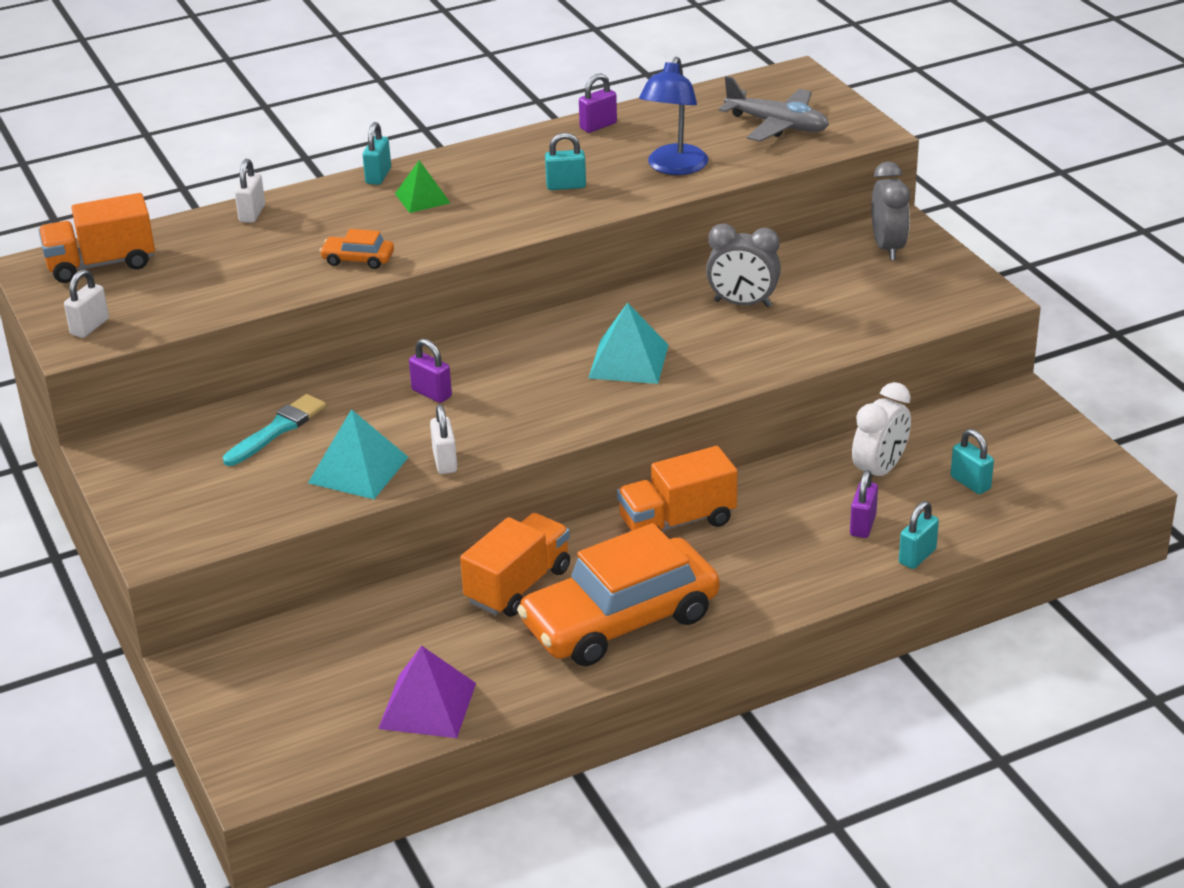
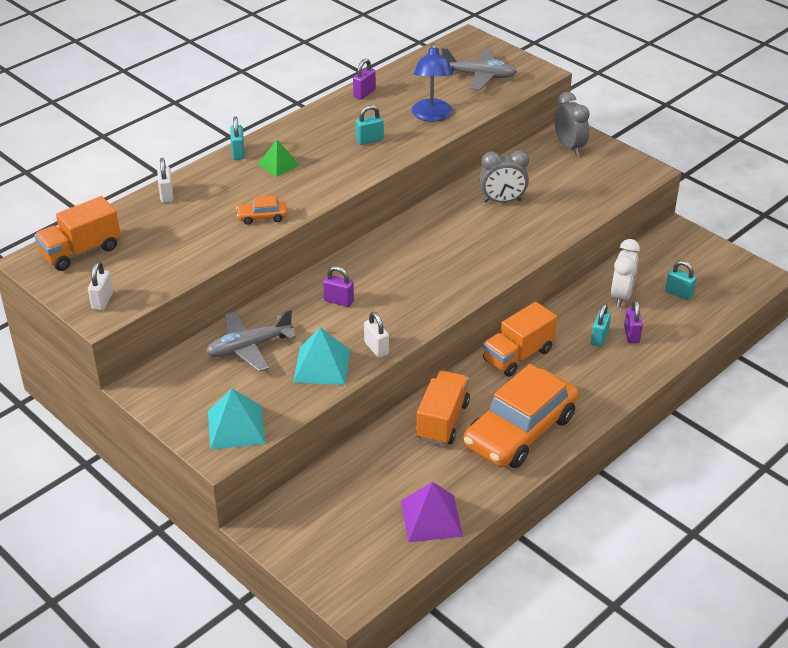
camera: 20 degrees left, 5 degrees up
(277, 429) = (249, 347): turquoise brush -> grey plane
(629, 361) = (454, 254): turquoise pyramid -> turquoise pyramid (236, 427)
(917, 556) = (674, 349): turquoise padlock -> turquoise padlock (599, 338)

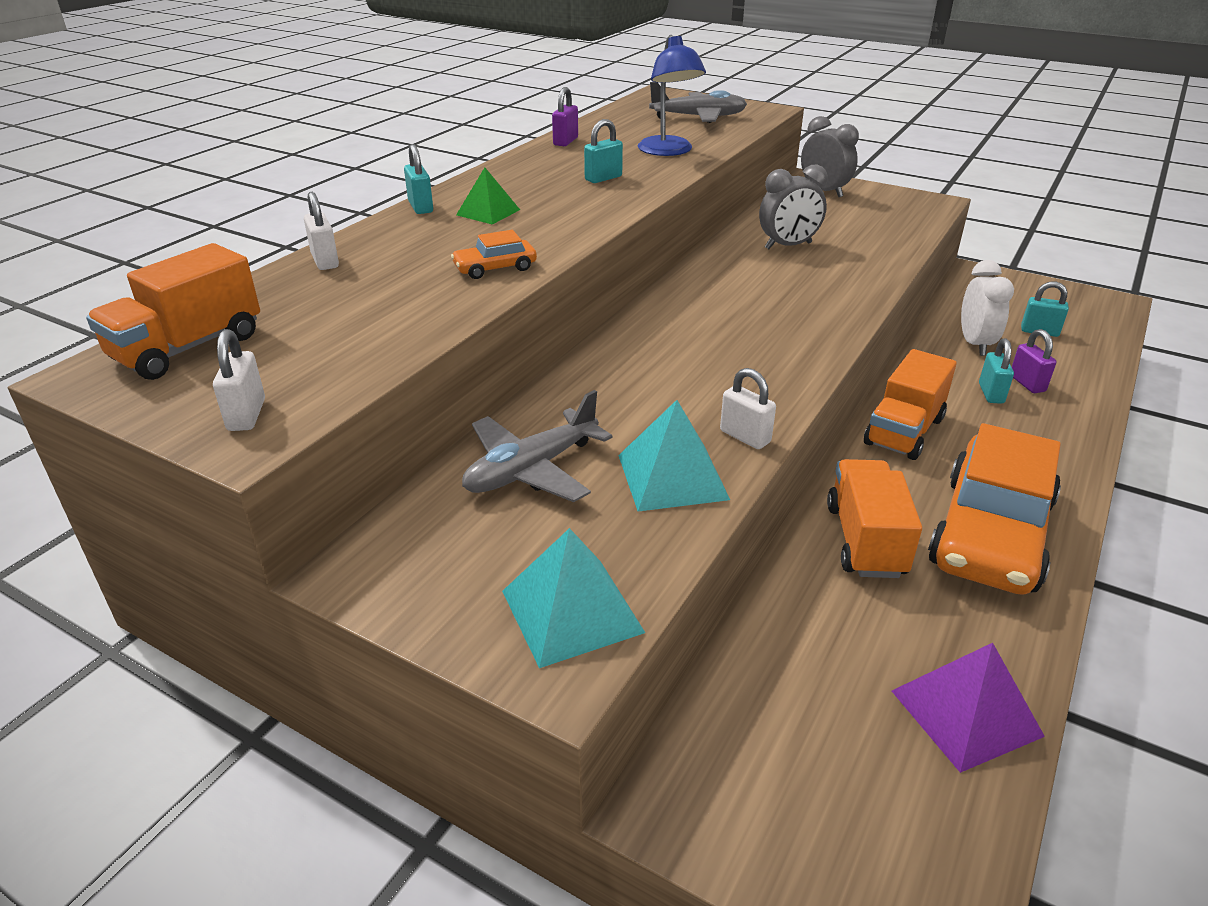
camera: 15 degrees left, 5 degrees down
(339, 301) = (643, 382): purple padlock -> none

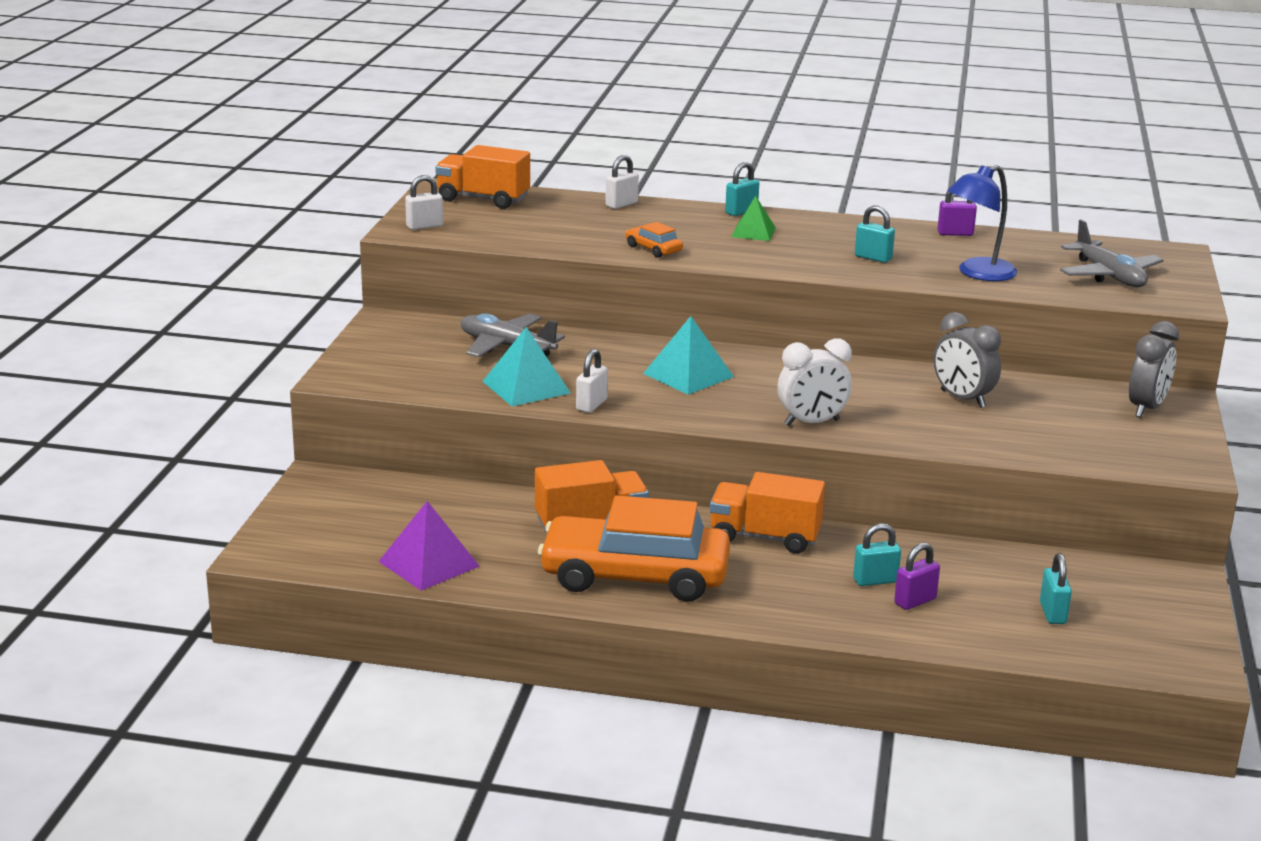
camera: 70 degrees right, 10 degrees down
(572, 611) = (382, 375): turquoise pyramid -> turquoise pyramid (688, 375)
(975, 344) = (980, 573): white clock -> white clock (812, 423)

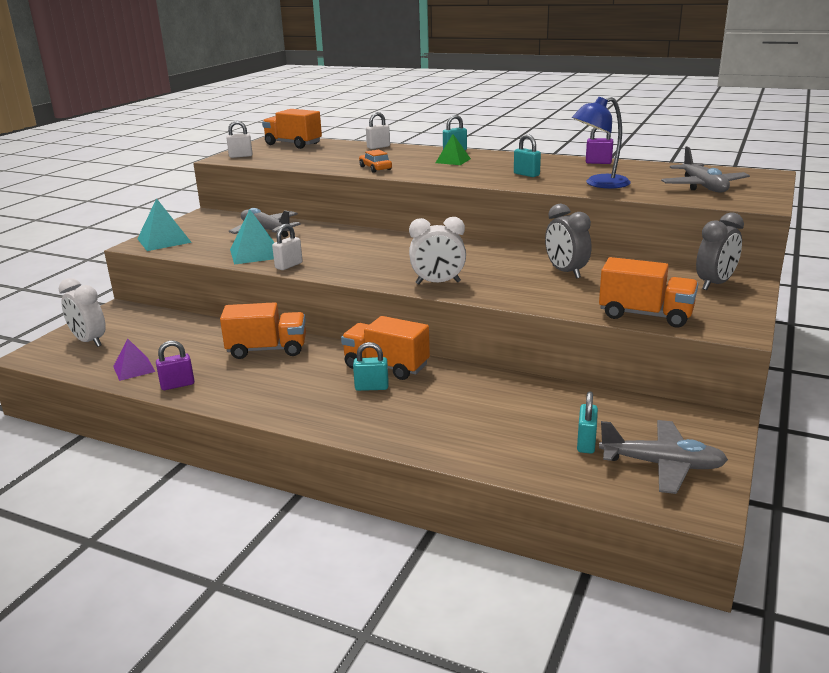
camera: 15 degrees right, 0 degrees up
(325, 529) = (89, 341): none -> white clock
(429, 564) = (134, 369): purple pyramid -> purple pyramid, size x0.66
(635, 576) = (269, 387): orange car -> none
(688, 375) = (372, 250): turquoise pyramid -> turquoise pyramid (164, 240)
(875, 581) = (450, 405): turquoise padlock -> turquoise padlock (371, 387)
(915, 601) = (473, 424): purple padlock -> purple padlock (177, 385)
(1086, 455) = (645, 315): none -> orange truck
(1143, 630) = (662, 465): none -> grey plane

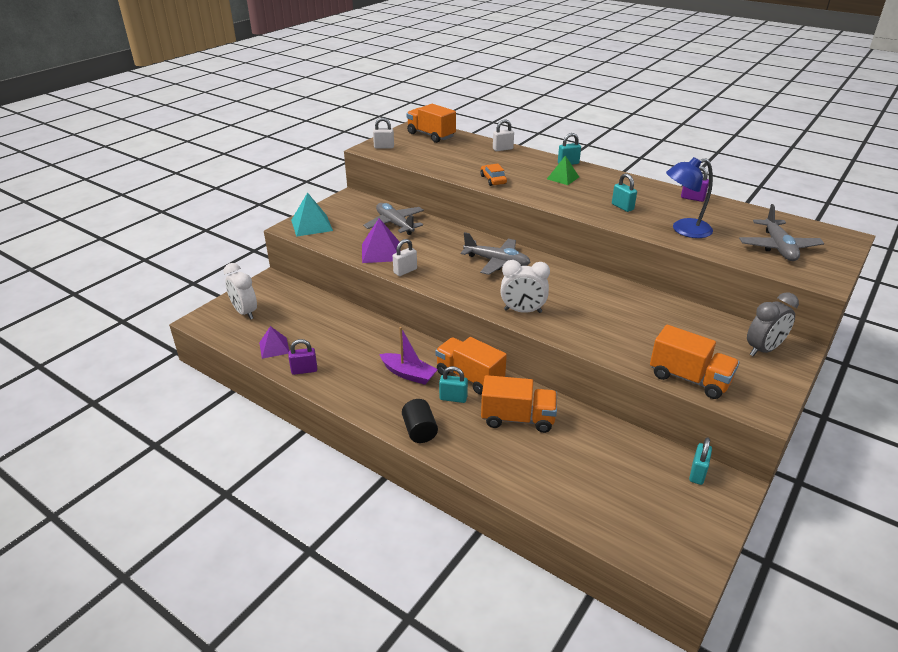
camera: 10 degrees right, 10 degrees up
(255, 253) = (381, 252): turquoise pyramid -> purple pyramid
(267, 350) = (379, 343): orange truck -> orange truck (518, 419)
(311, 372) = (408, 374): none -> purple boat
(338, 422) = (419, 431): none -> black cylinder
(566, 272) = (635, 314): grey clock -> none
(586, 443) = (612, 489): turquoise padlock -> turquoise padlock (697, 473)
(662, 465) = (668, 523): grey plane -> grey plane (497, 262)

